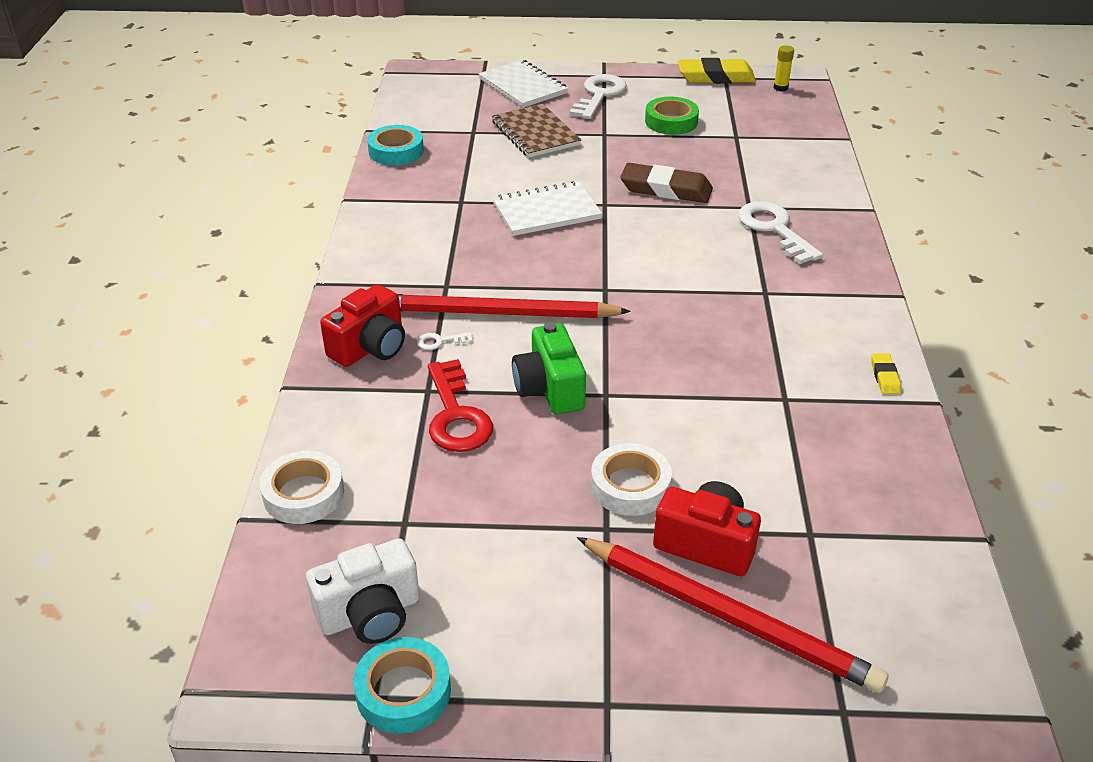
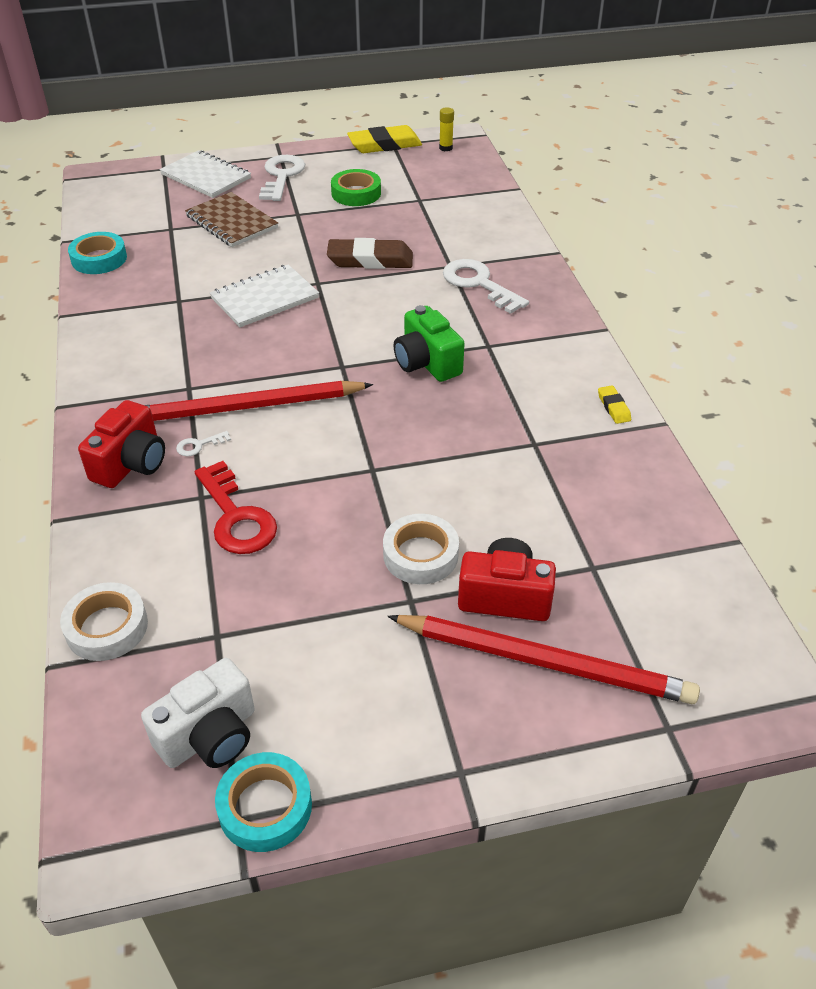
camera: 15 degrees left, 5 degrees up
(549, 389) = (318, 474): green camera -> green camera (427, 363)

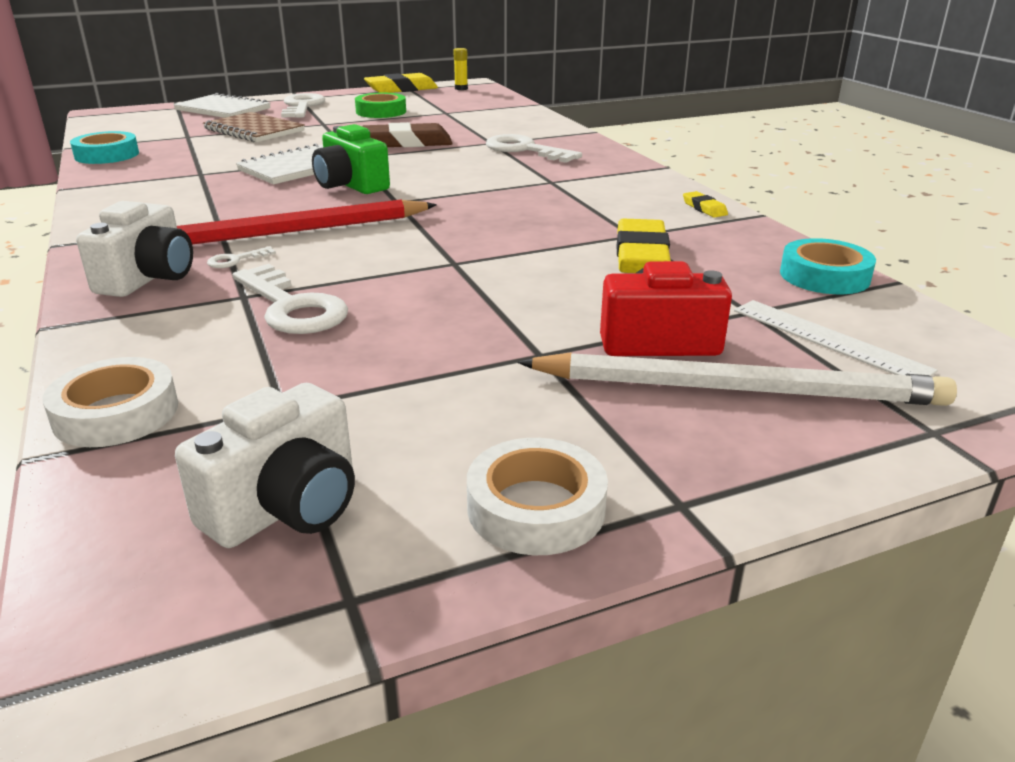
camera: 10 degrees left, 15 degrees down
(131, 463) = (148, 278): red camera -> white camera
(236, 516) = (292, 307): red key -> white key
(265, 807) = (392, 578): turquoise tape -> turquoise tape (824, 276)
(420, 555) = (537, 318): white tape -> white tape (536, 507)
(427, 363) = (490, 194): green camera -> green camera (351, 185)
(531, 477) = (641, 256): none -> yellow eraser
(544, 662) = (737, 389): red pencil -> white pencil
(640, 612) = (828, 339): none -> white ruler

